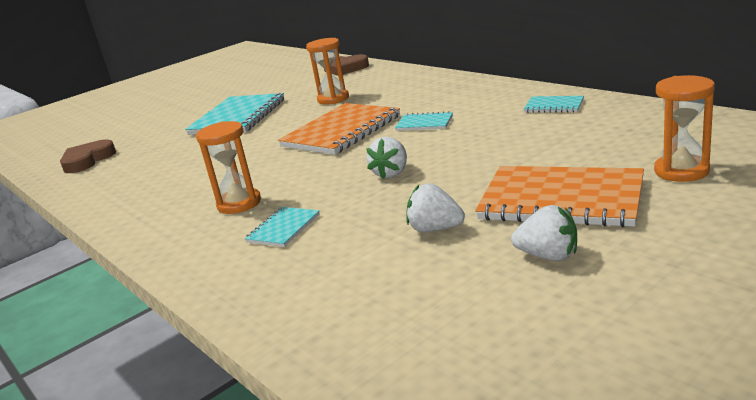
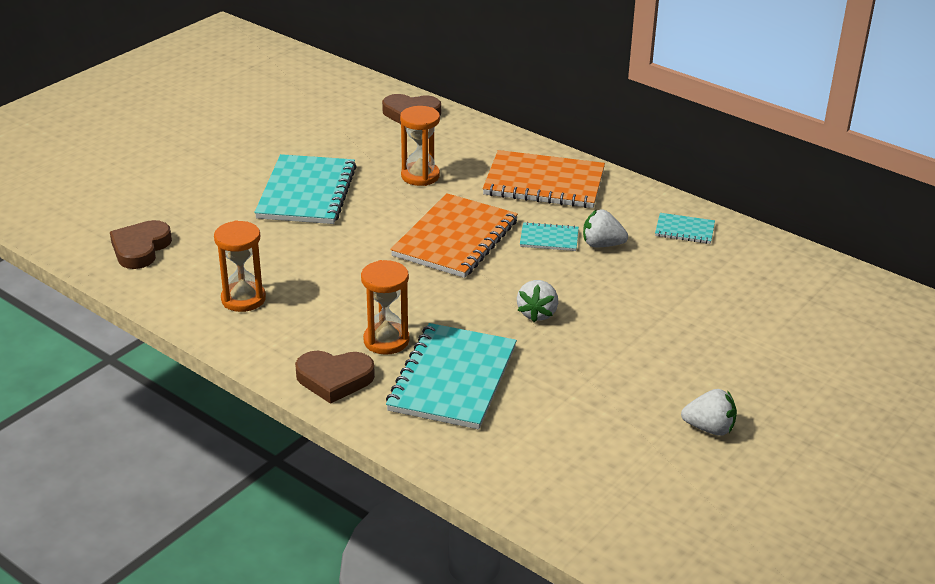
camera: 15 degrees left, 10 degrees up
(172, 235) = (334, 379): none -> brown heart
(283, 228) = (453, 379): turquoise notebook -> turquoise notebook, size x2.09
(435, 229) = (604, 391): white strawberry -> white strawberry (602, 245)
(561, 199) = (711, 365): orange notebook -> orange notebook (544, 183)
(681, 171) = (811, 340): orange hourglass -> orange hourglass (243, 299)

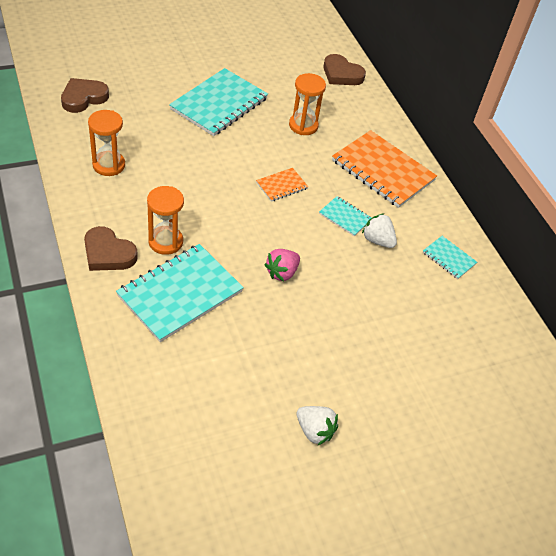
camera: 25 degrees right, 15 degrees up
(455, 238) = (281, 185): orange notebook -> orange notebook, size x0.48
(537, 313) = (282, 272): white strawberry -> pink strawberry

